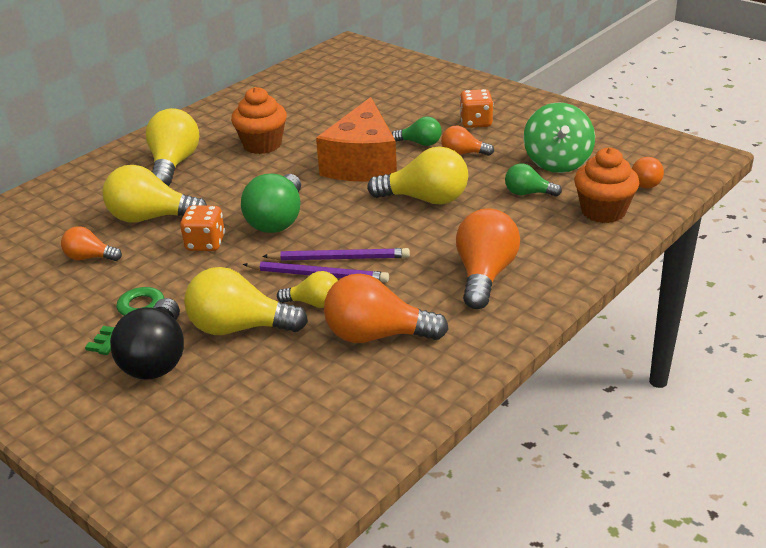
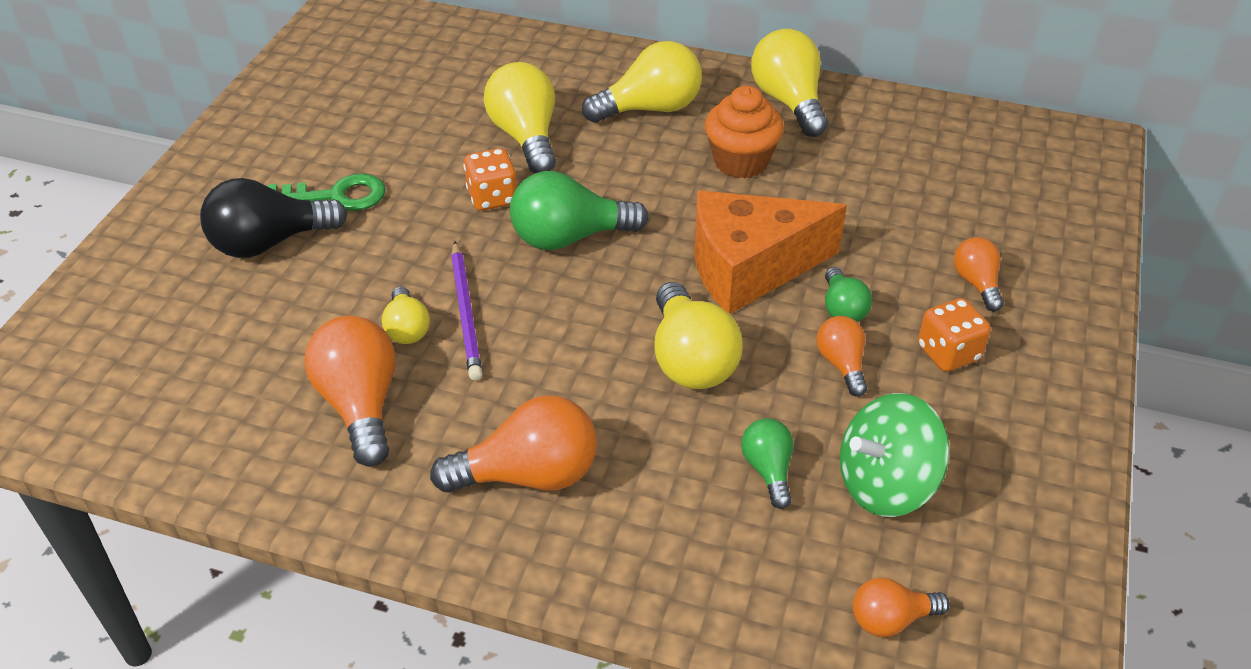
camera: 65 degrees right, 10 degrees up
(90, 257) = (430, 125): orange light bulb -> orange light bulb (976, 283)
(239, 328) = (340, 284): yellow light bulb -> yellow light bulb (789, 102)
(339, 258) = (509, 320): purple pencil -> none
(603, 211) = (765, 578): orange cupcake -> none

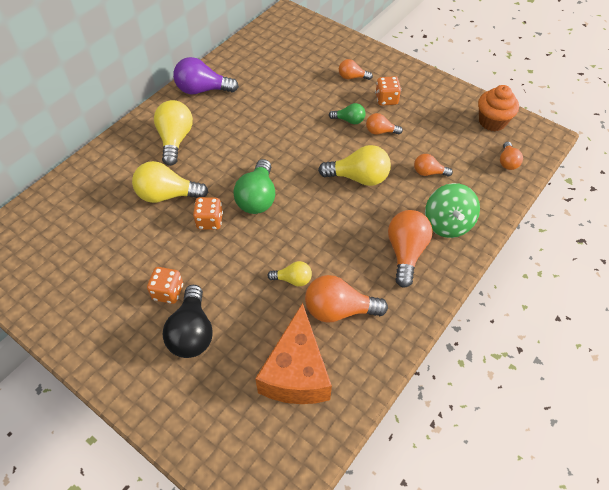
camera: 70 degrees left, 10 degrees up
(336, 196) = (168, 292): green key -> orange dice
(466, 313) = (292, 252): purple pencil -> none
(741, 162) = (237, 120): orange cupcake -> orange cupcake (492, 121)
(749, 268) = (311, 141): orange cheese -> orange cheese (296, 372)
(768, 470) = (428, 172): green light bulb -> orange light bulb
(789, 102) = (202, 90): yellow light bulb -> purple light bulb
(885, 484) = (446, 141): green spinning top -> green spinning top (447, 223)

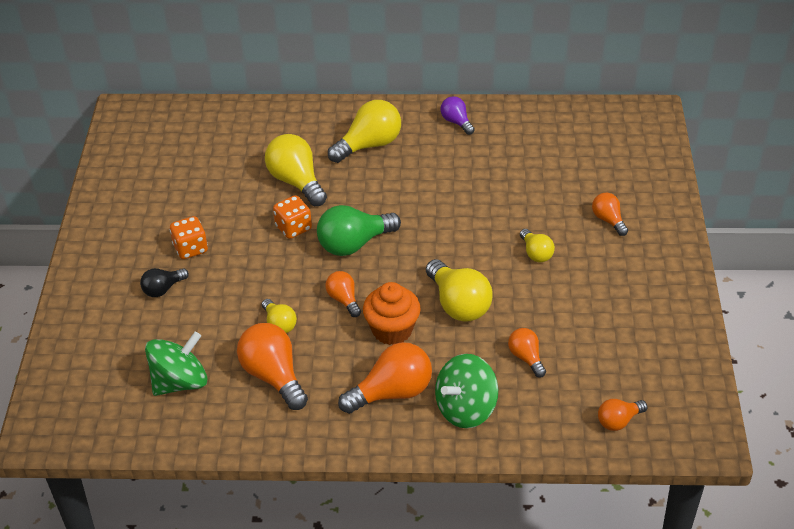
camera: 55 degrees right, 10 degrees down
(192, 332) = (163, 289): black light bulb -> black light bulb, size x0.56
(202, 90) = (456, 122): purple light bulb -> purple light bulb, size x0.56
(296, 372) = (180, 382): orange cheese -> green spinning top
(349, 120) = (536, 253): green light bulb -> yellow light bulb
(380, 131) = (546, 287): orange light bulb -> orange light bulb (344, 300)
(386, 99) = (605, 266): orange dice -> none
(492, 121) = (674, 377): orange cupcake -> orange cupcake (392, 330)

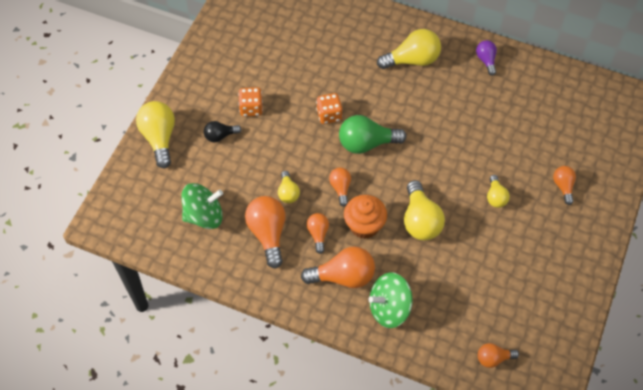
camera: 20 degrees right, 15 degrees up
(296, 182) = (346, 75): yellow light bulb -> yellow light bulb (159, 138)
(526, 358) = (450, 282): orange light bulb -> orange light bulb (318, 234)

